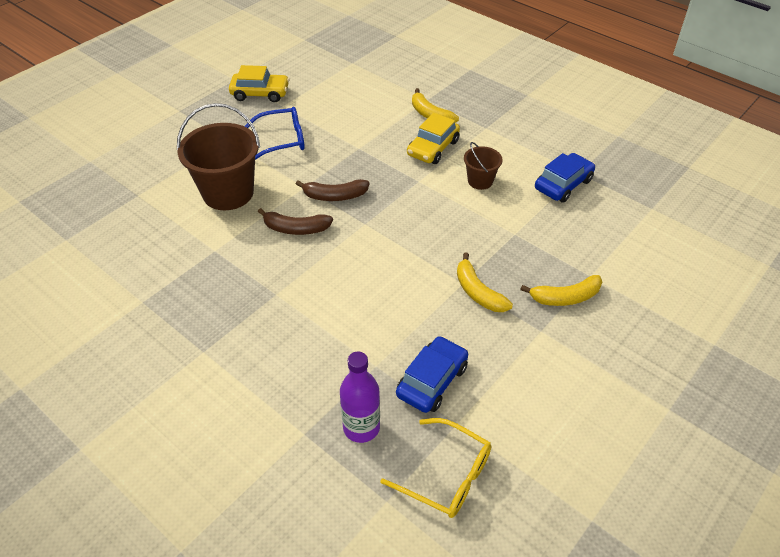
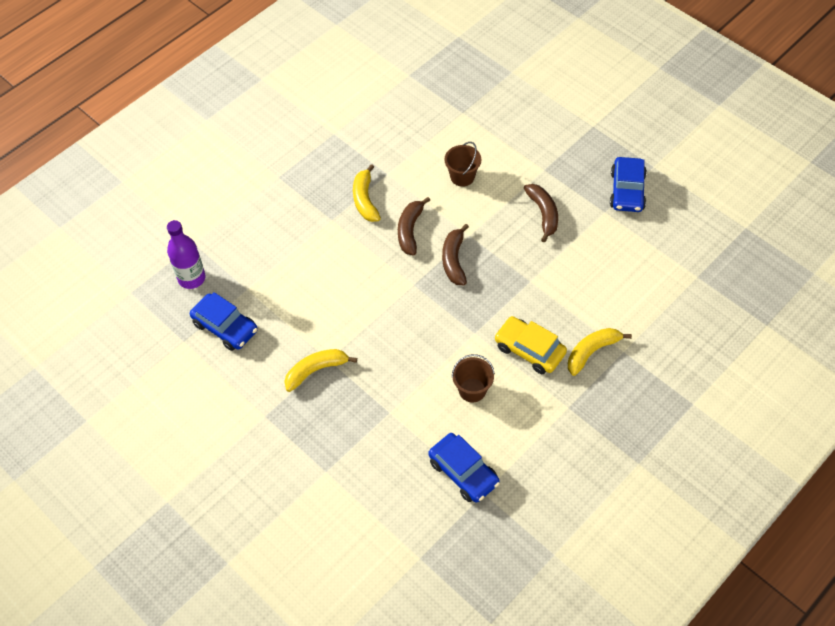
camera: 95 degrees right, 10 degrees up
(228, 193) = (462, 177): brown bucket -> brown bucket, size x0.51
(260, 93) = (627, 191): yellow car -> blue car
(282, 140) = (543, 214): blue glasses -> brown banana
(446, 475) = (142, 330): yellow glasses -> none
(565, 297) = (300, 443): yellow banana -> yellow banana (365, 200)

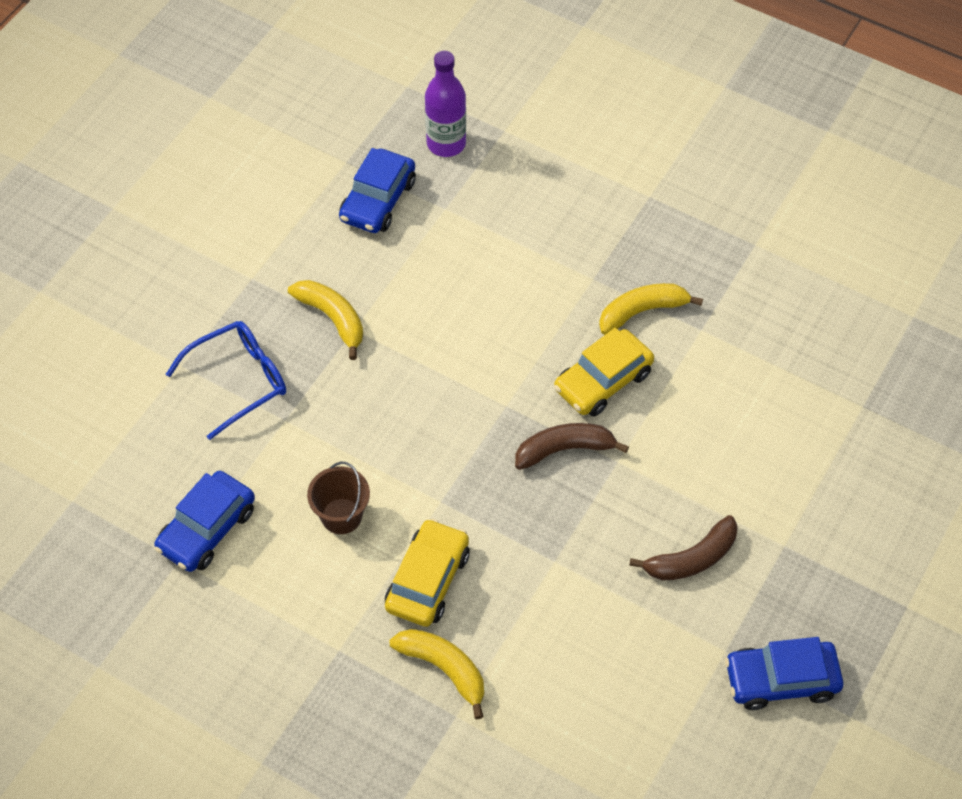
camera: 75 degrees right, 0 degrees up
(350, 436) = (238, 381): none -> blue glasses
(410, 230) = (603, 381): brown banana -> yellow car
(462, 177) = (729, 430): brown bucket -> none

